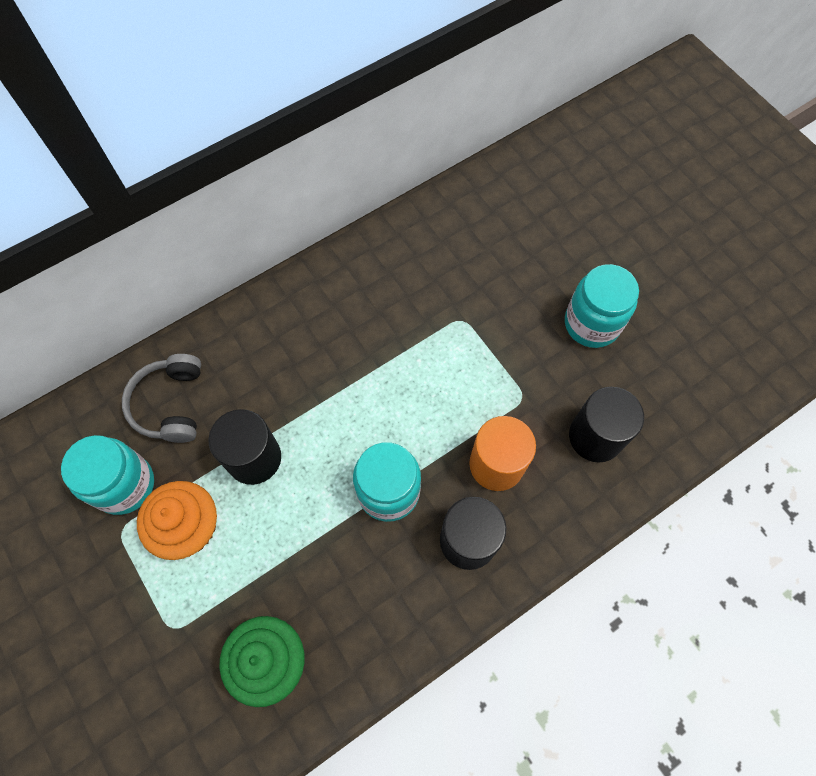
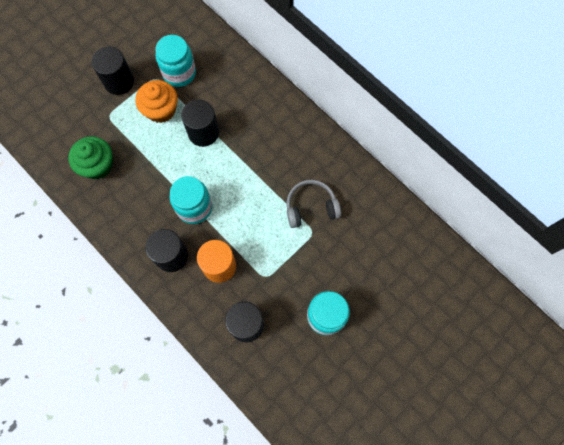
camera: 80 degrees right, 5 degrees up
(105, 601) = (119, 82): none -> black cylinder
(170, 404) = (228, 82): grey headphones -> grey headphones (311, 207)

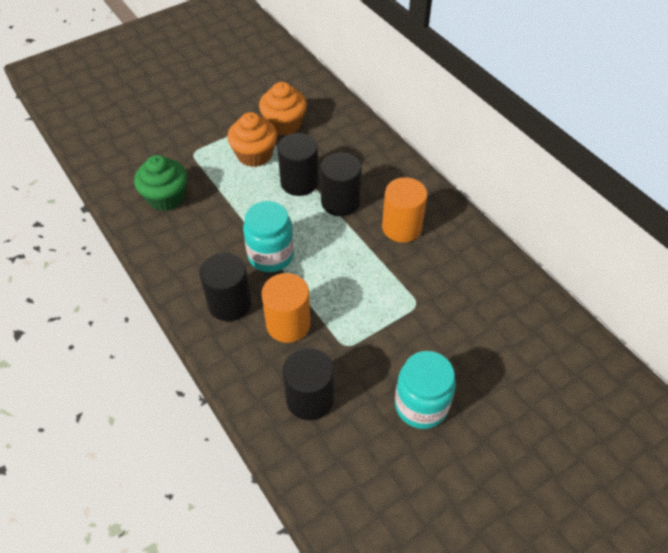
camera: 10 degrees right, 20 degrees down
(119, 82) = (213, 123): black cylinder -> black cylinder (340, 202)
(179, 73) = (284, 124): turquoise jar -> orange cupcake
(292, 164) = (401, 227): none -> orange cylinder
(311, 207) = (418, 276): grey headphones -> none

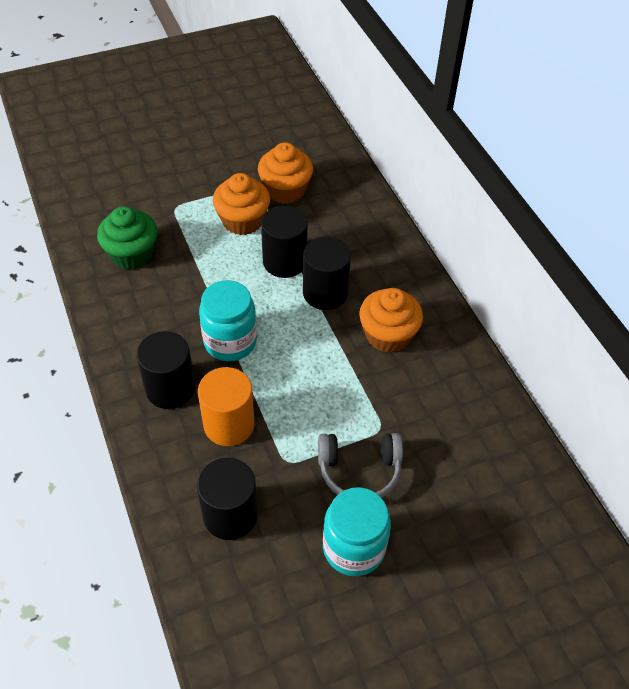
camera: 10 degrees right, 0 degrees up
(401, 227) = (388, 335): orange cylinder -> orange cupcake
(408, 342) = (359, 471): none -> grey headphones

